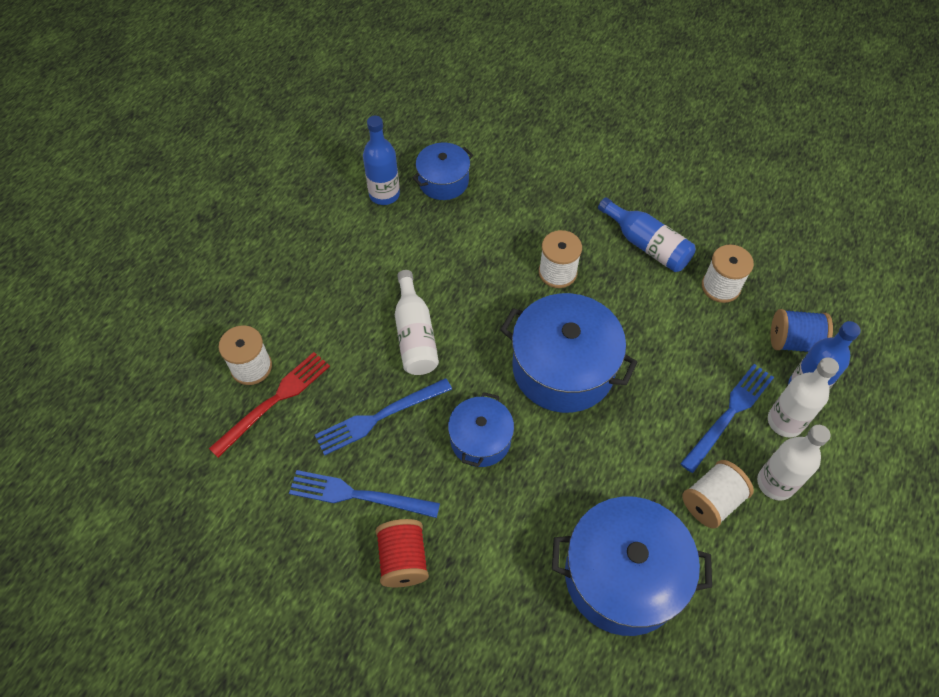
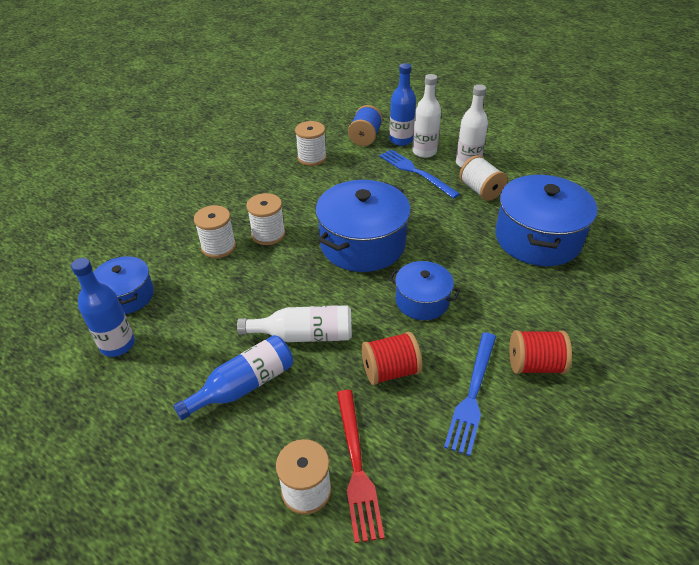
camera: 80 degrees left, 15 degrees down
(274, 401) = (356, 466): red fork -> red fork turned 150 degrees counterclockwise
(379, 417) = (390, 371): blue fork -> red spool
(526, 233) = (218, 247): none -> white spool
(646, 245) = (260, 184): blue bottle -> blue bottle (243, 386)

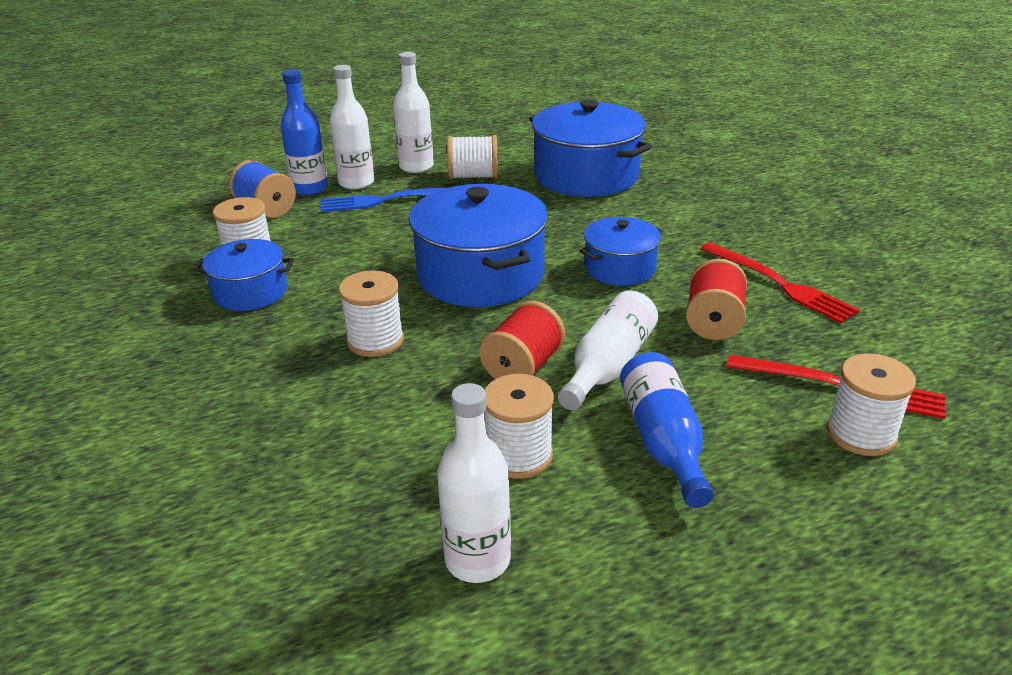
camera: 60 degrees left, 10 degrees down
(117, 344) = (477, 560): blue bottle -> white bottle
(127, 295) = (364, 523): blue pot -> blue pot (250, 292)
(218, 247) = (350, 393): white spool -> white spool (518, 455)
(472, 394) = (779, 284): blue fork -> red fork
(535, 365) = (762, 238): red spool -> red spool (523, 367)

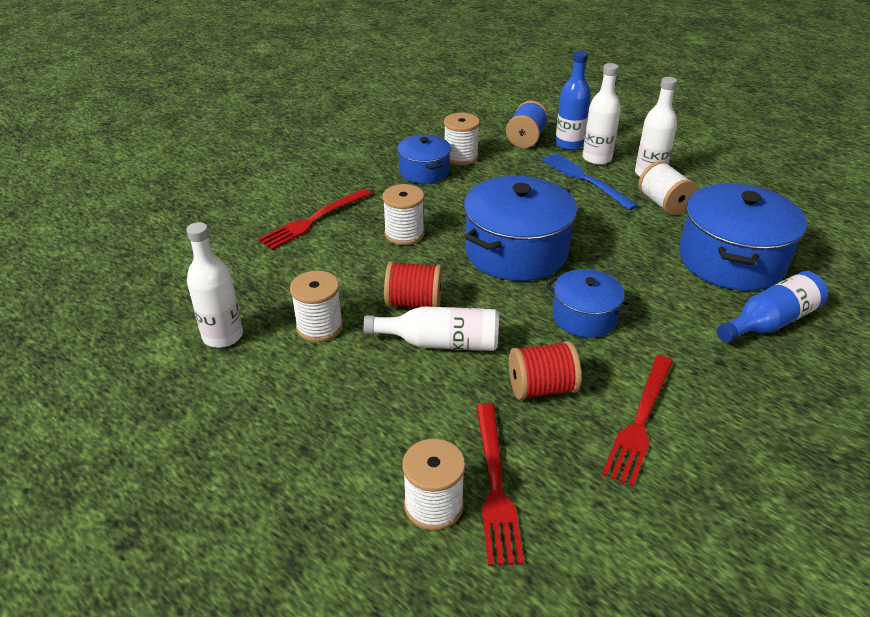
camera: 65 degrees right, 5 degrees up
(265, 410) = (314, 220): none -> red fork
(663, 442) = (366, 390): blue bottle -> blue bottle (770, 322)

